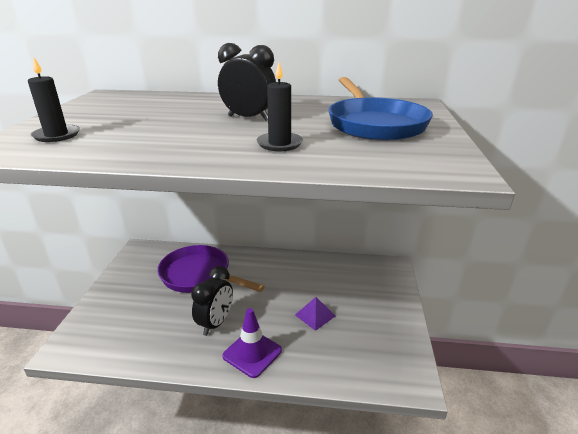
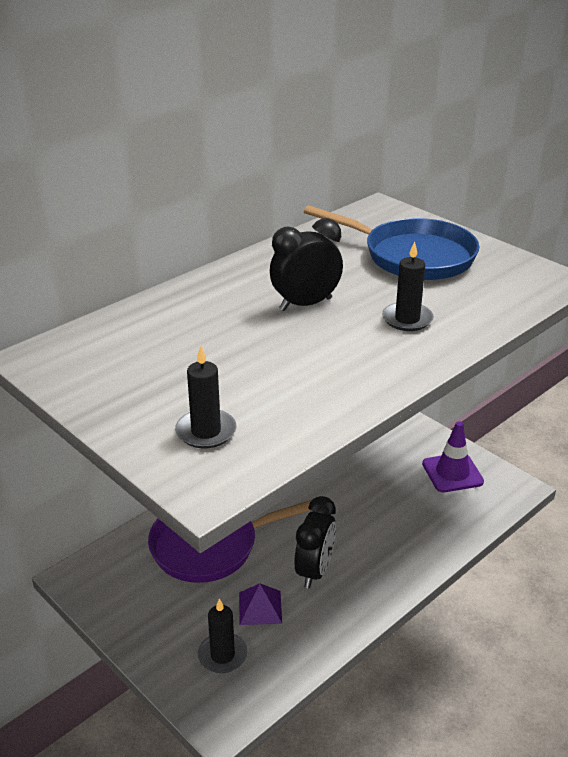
camera: 50 degrees left, 5 degrees up
(116, 323) = (222, 655): none -> black candle
(215, 323) = (314, 571): black clock -> black clock turned 45 degrees clockwise
(252, 353) = (387, 565): purple traffic cone -> purple traffic cone (452, 473)
(315, 315) = (380, 494): purple pyramid -> purple pyramid (260, 607)

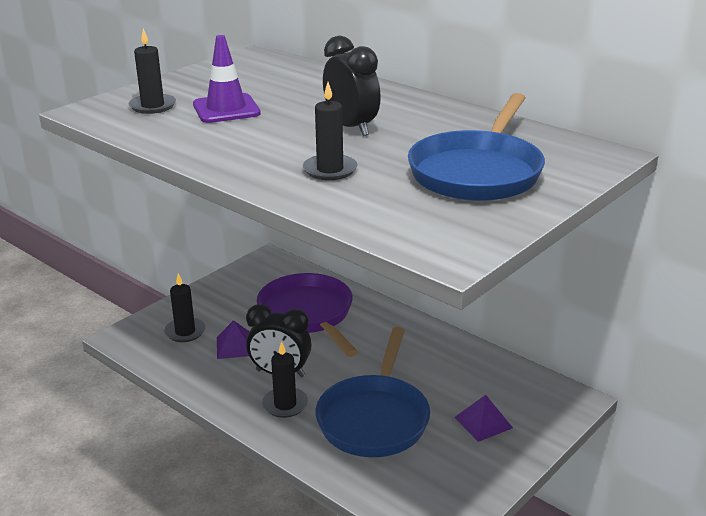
camera: 85 degrees right, 5 degrees down
(366, 568) = (285, 404): none -> black candle
(387, 510) = (374, 418): none -> blue pan
(394, 449) = (483, 422): none -> purple pyramid
(452, 473) = (451, 471): purple traffic cone -> purple traffic cone (226, 109)

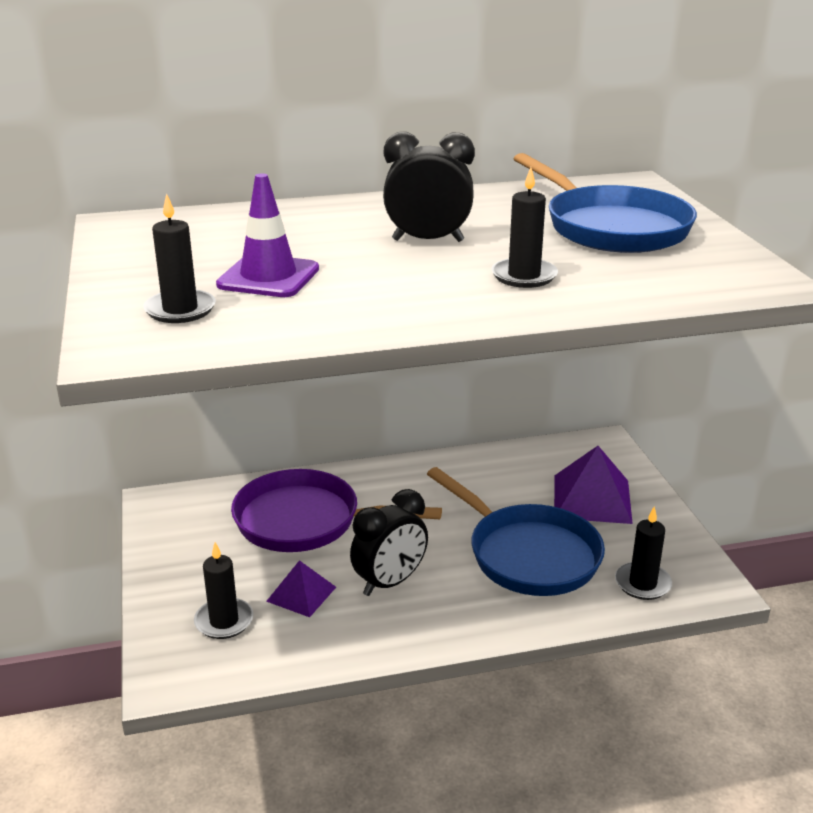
camera: 55 degrees left, 0 degrees up
(285, 404) = (448, 601): black candle -> black candle (642, 583)
(483, 422) = (592, 499): purple pyramid -> purple pyramid, size x1.68

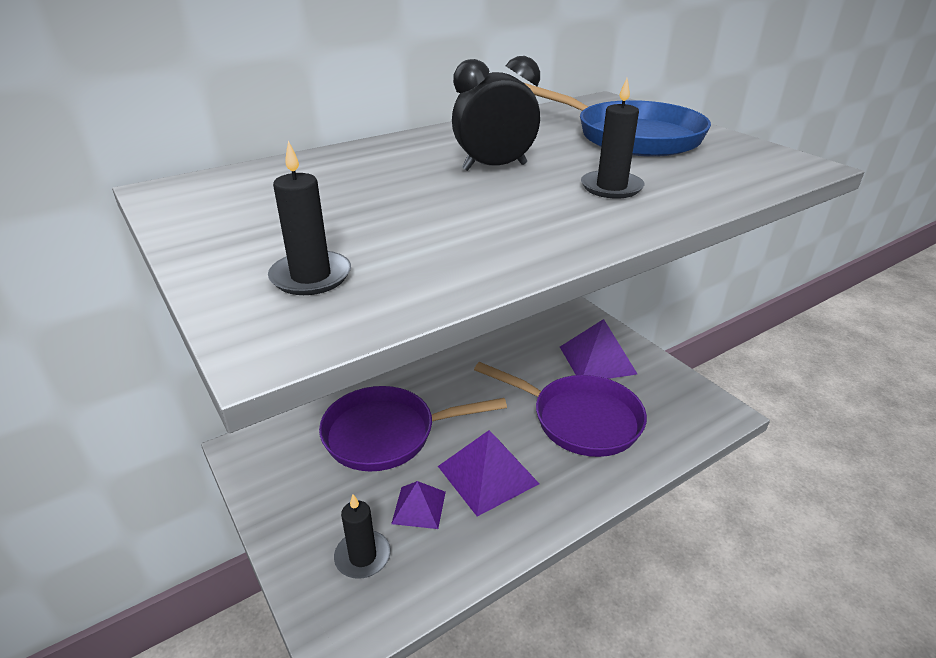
camera: 20 degrees left, 5 degrees up
(268, 277) = (377, 224): purple traffic cone -> none
(390, 582) = (488, 474): black clock -> purple pyramid
(528, 554) = (580, 419): blue pan -> purple pan
(642, 583) = (675, 423): black candle -> none

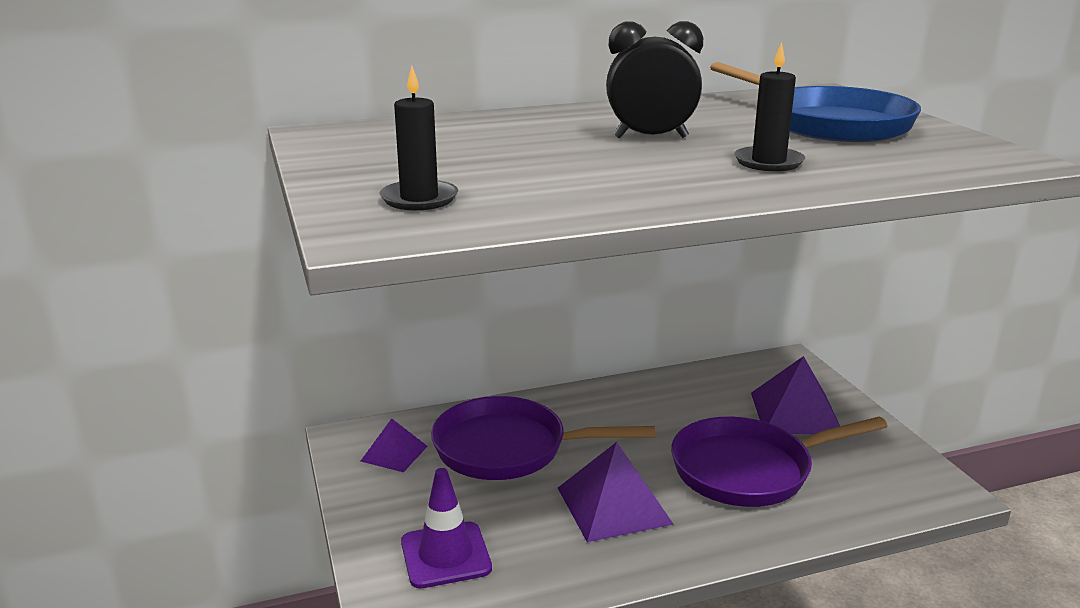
camera: 15 degrees right, 10 degrees down
(362, 556) = (445, 555): black candle -> purple traffic cone
(419, 507) = (522, 522): purple pyramid -> purple pyramid (394, 453)
(580, 419) = (748, 470): purple pan -> purple pan turned 120 degrees clockwise

